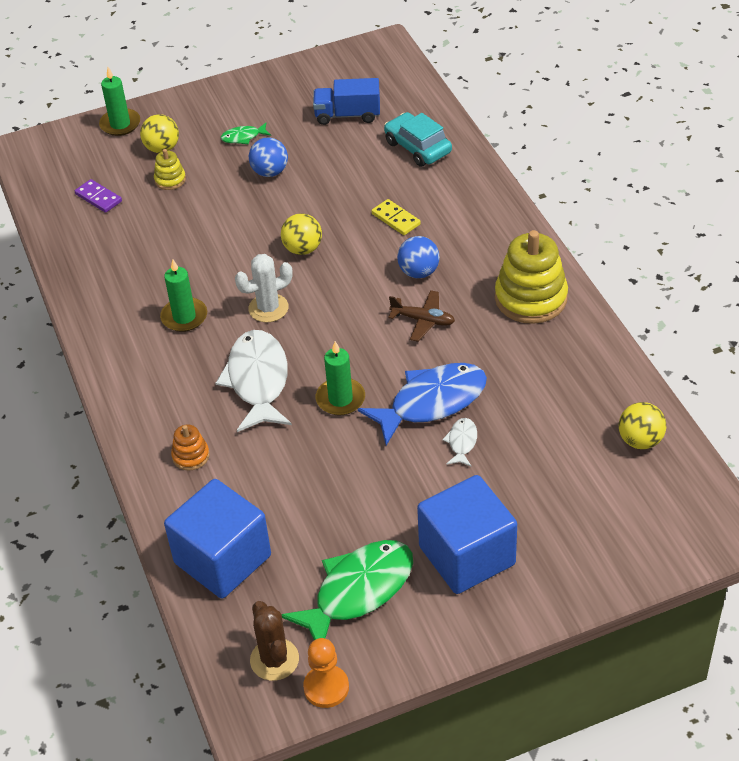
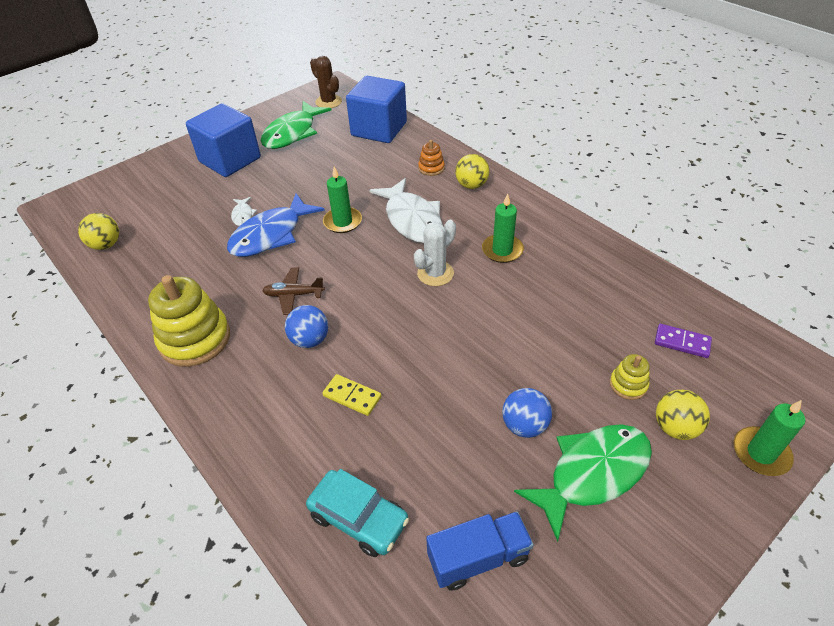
camera: 160 degrees right, 0 degrees up
(243, 137) = (592, 473): green fish -> green fish, size x2.24
(303, 249) = (434, 336): yellow ball -> yellow ball (471, 185)
(326, 687) = (297, 99): orange pawn -> none

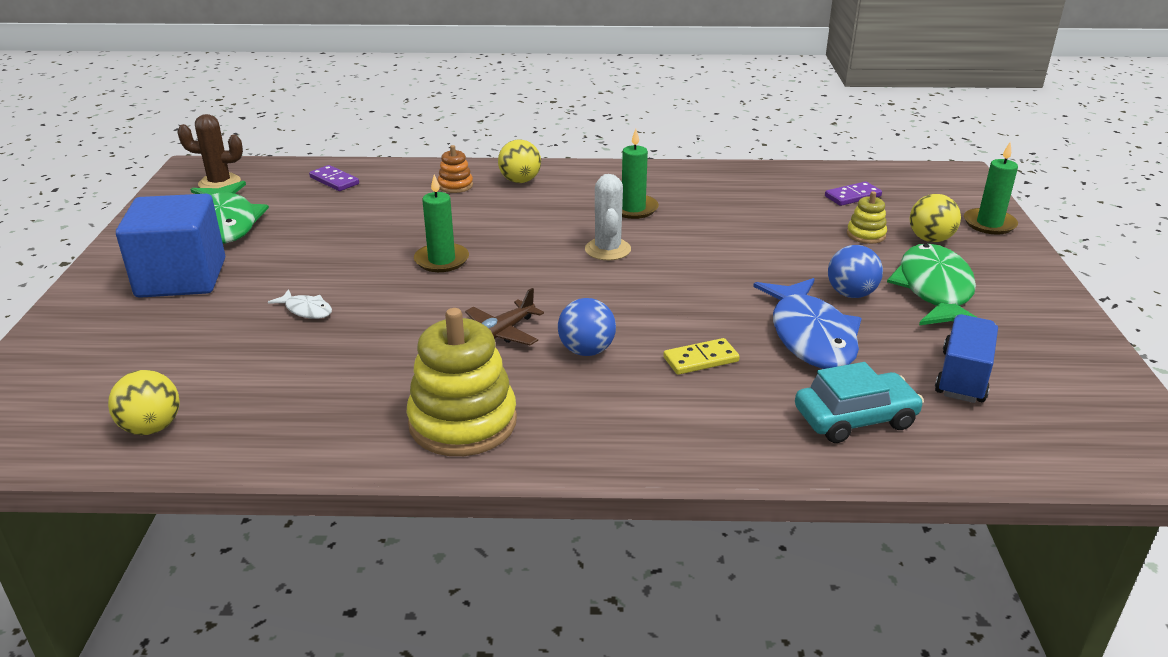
camera: 50 degrees left, 15 degrees down
(271, 235) = (378, 307): blue fish -> blue fish (810, 336)
(379, 129) = (334, 181): blue cube -> purple domino
(412, 219) = (511, 227): white fish -> none

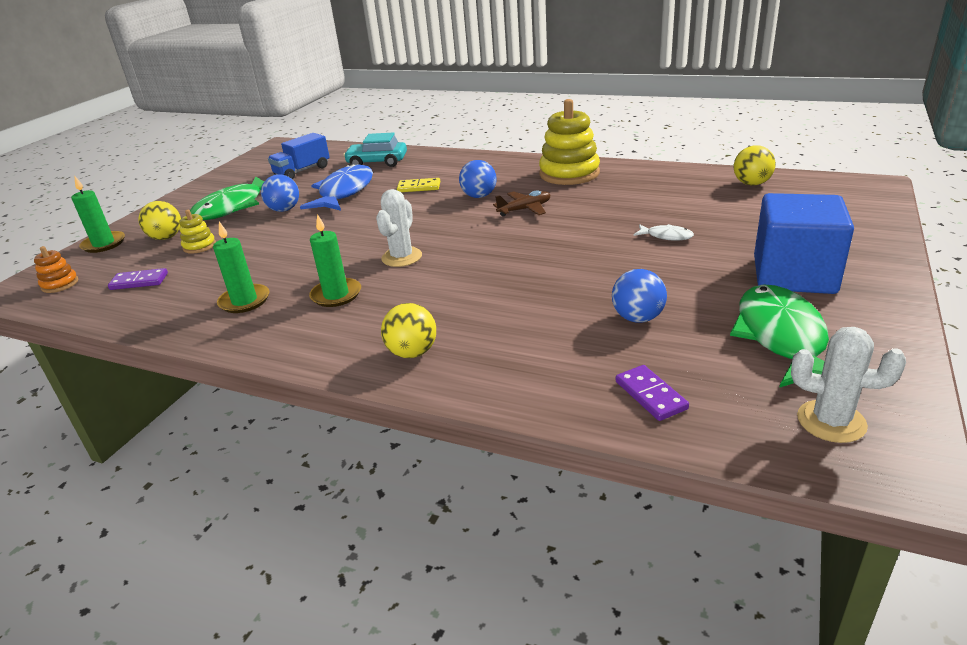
camera: 155 degrees left, 0 degrees up
(219, 183) = (831, 421): brown cactus -> white cactus
(306, 310) = (666, 236): white fish -> white fish turned 150 degrees clockwise
(342, 223) = (638, 318): none -> blue ball
(441, 260) = (546, 264): green candle -> green candle (244, 301)
(455, 185) = (492, 357): orange stacking toy -> orange stacking toy (60, 284)

